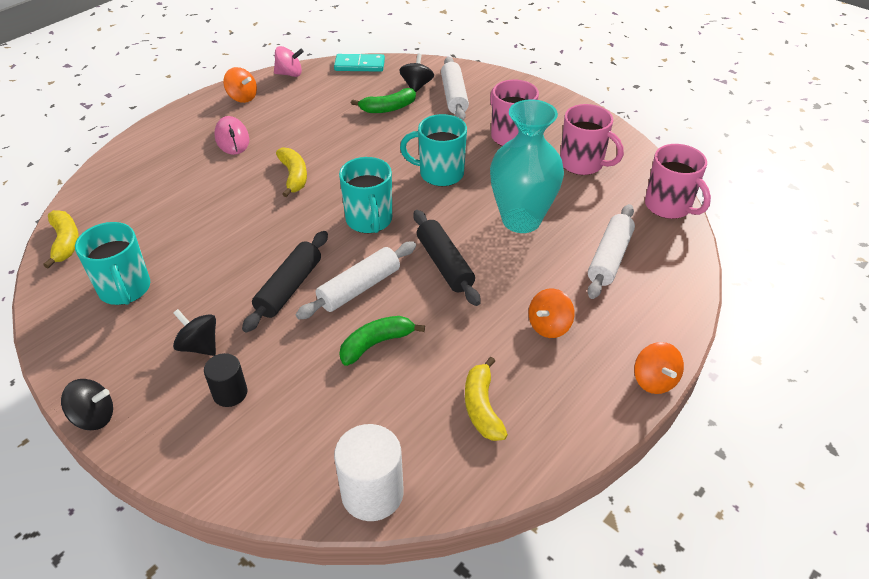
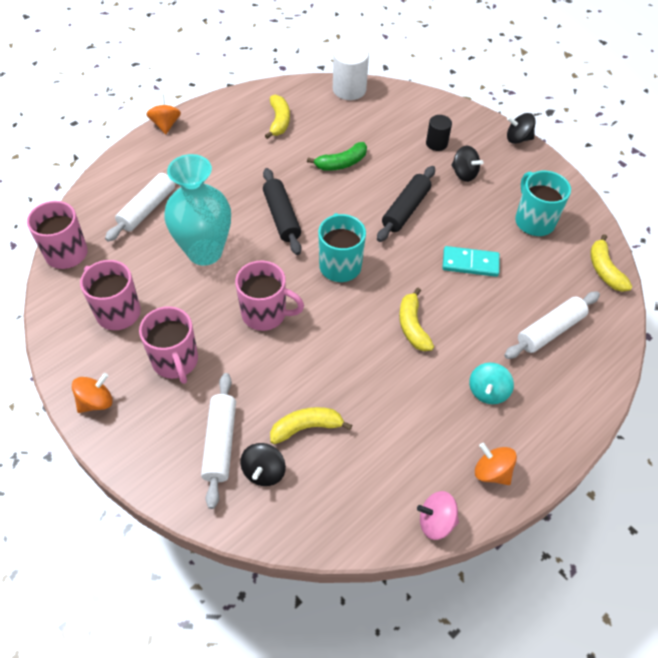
camera: 175 degrees left, 10 degrees up
(232, 139) = (487, 391): pink mouse -> turquoise spinning top
(359, 65) = (337, 533): turquoise domino -> turquoise domino (470, 263)
(359, 288) = (351, 204): white rolling pin -> white rolling pin (550, 331)
(388, 108) = (306, 427): green banana -> yellow banana
(440, 174) = (265, 314): turquoise mug -> pink mug
(549, 326) = (218, 163): orange spinning top -> orange spinning top (96, 402)

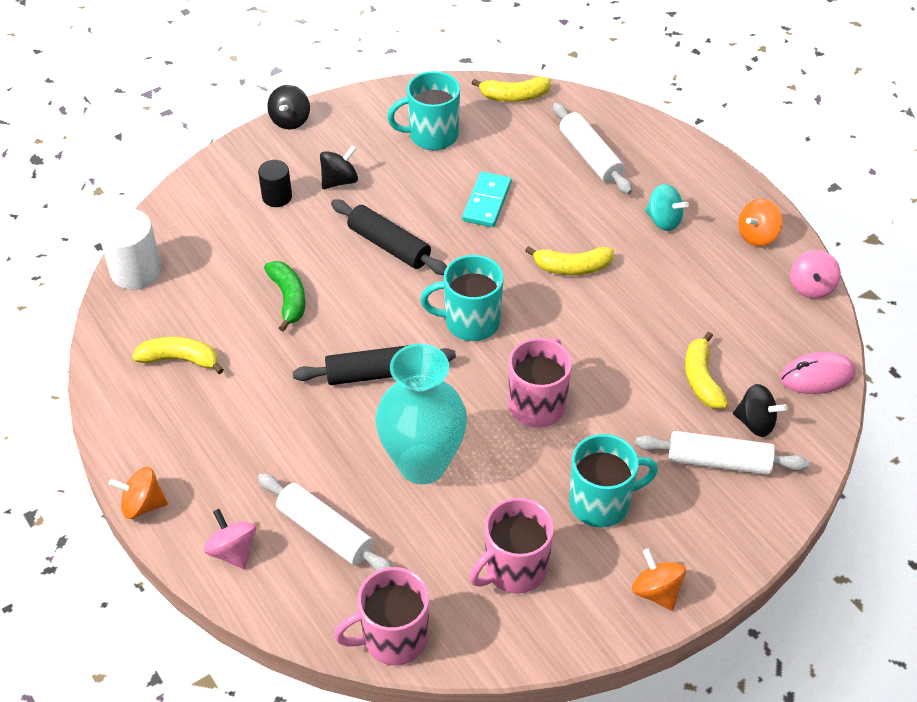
camera: 80 degrees left, 5 degrees down
(133, 168) = (233, 551): none -> pink spinning top
(175, 361) = (601, 503): pink mug -> turquoise mug
(324, 525) = (817, 376): none -> pink mouse

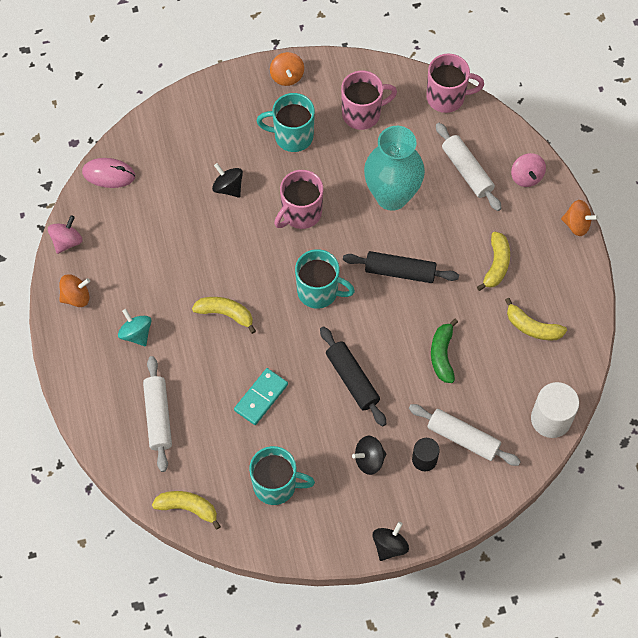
camera: 160 degrees left, 15 degrees up
(701, 379) = (185, 196): yellow banana -> yellow banana (496, 265)
(718, 461) = (207, 139): white rolling pin -> white rolling pin (463, 438)
(755, 423) = (168, 156): black spinning top -> black spinning top (228, 187)

